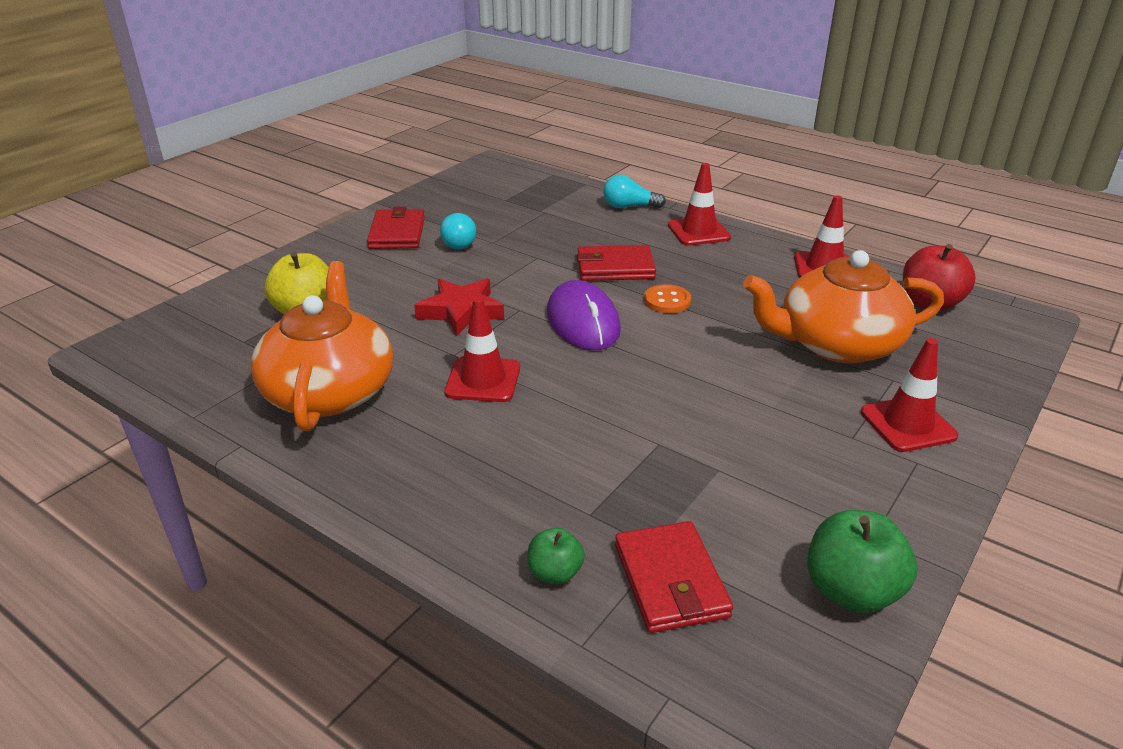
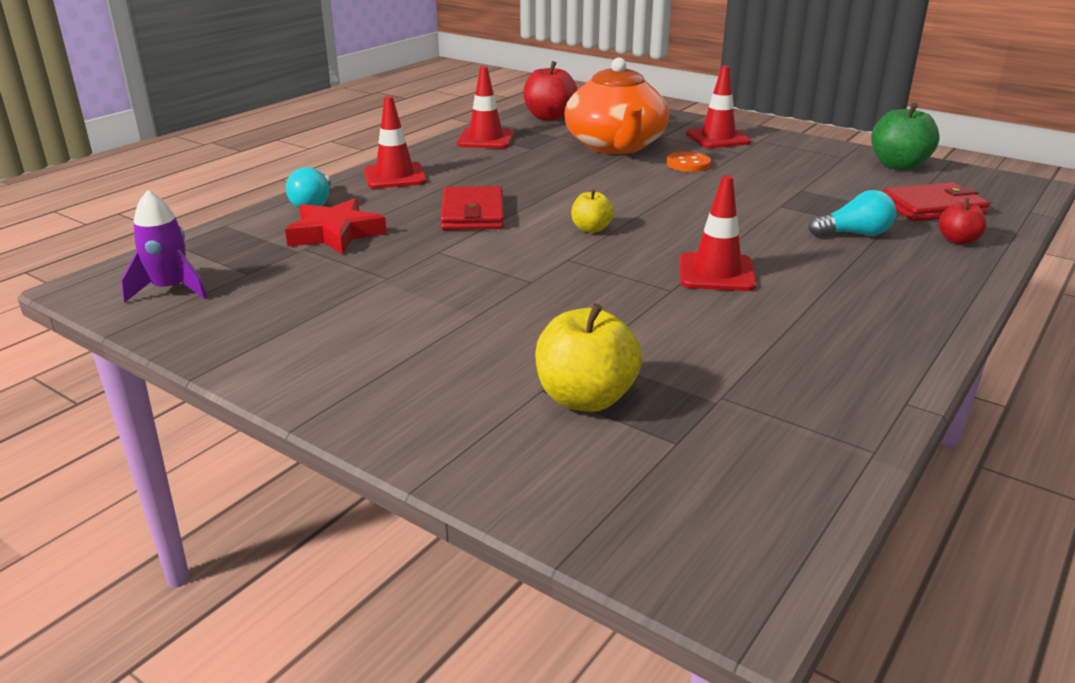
camera: 90 degrees left, 5 degrees down
(330, 391) = (772, 356): orange teapot -> none
(397, 233) = (333, 348): red wallet -> none
(459, 242) = (381, 299): turquoise light bulb -> turquoise light bulb (854, 234)
(461, 311) = (575, 290): red star -> red star (336, 234)
(484, 182) = (170, 289): none -> purple rocket
(555, 573) = (958, 240): green apple -> red apple
(583, 321) = (591, 229): purple mouse -> yellow apple
(667, 301) = (547, 194): orange button -> orange button (688, 164)

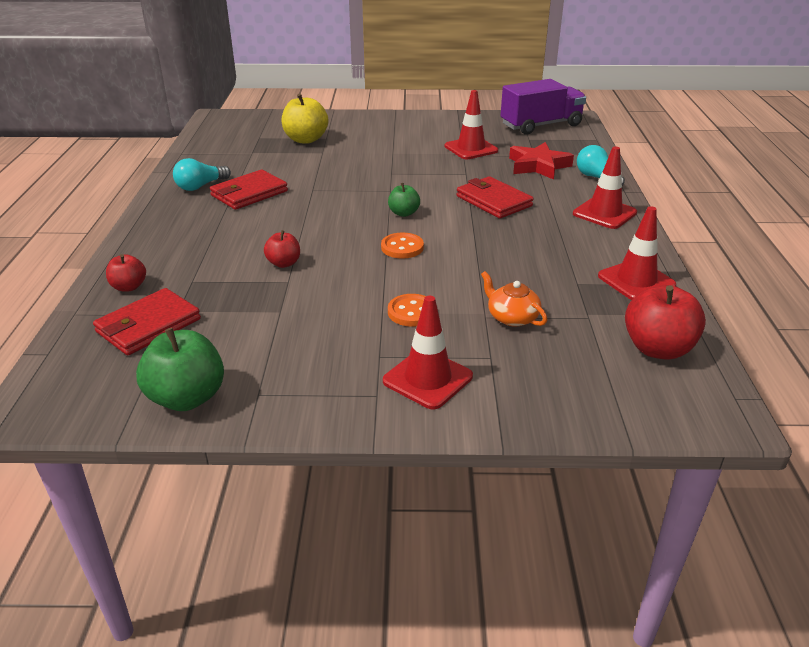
camera: 145 degrees right, 5 degrees up
(170, 289) = (541, 125): purple rocket -> purple truck
(591, 229) = (403, 213): yellow apple -> green apple
(615, 146) = (512, 317): orange teapot -> orange teapot, size x0.43
(638, 202) = (402, 247): none -> orange button
(716, 273) = (295, 206): red traffic cone -> red traffic cone (471, 148)
(770, 311) = (249, 193): none -> red wallet
(775, 219) = (284, 263): none -> red apple
(854, 234) = (215, 267): turquoise light bulb -> turquoise light bulb (200, 186)

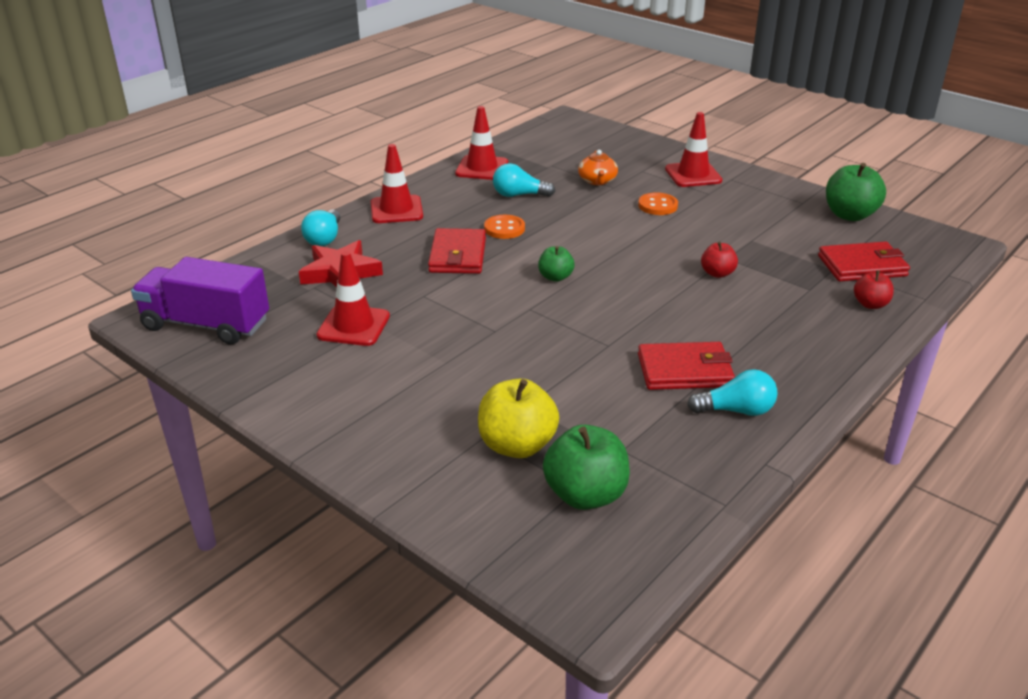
camera: 140 degrees left, 0 degrees up
(252, 137) = (585, 495): none -> green apple
(402, 247) = (602, 248): orange button -> orange button (504, 228)
(548, 266) = (519, 195): none -> turquoise light bulb
(657, 349) = (544, 142): red apple -> none

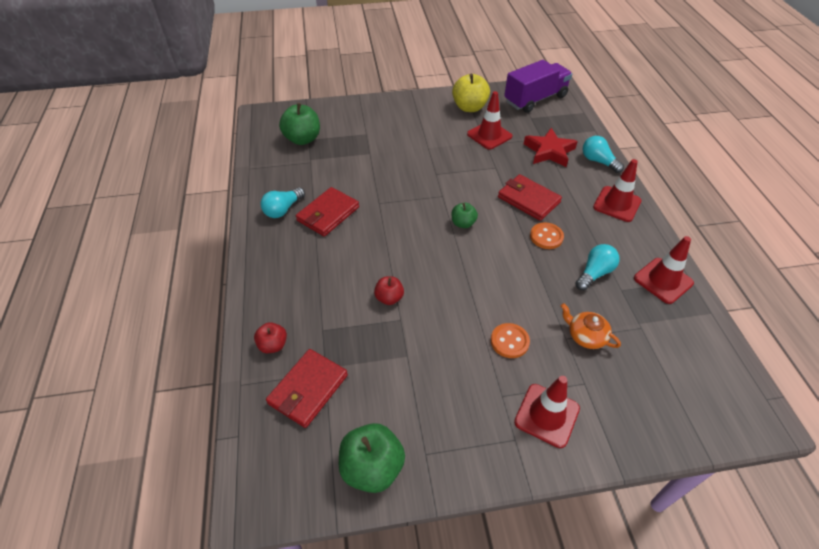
camera: 130 degrees right, 15 degrees up
(517, 445) = (349, 138): yellow apple -> yellow apple (469, 107)

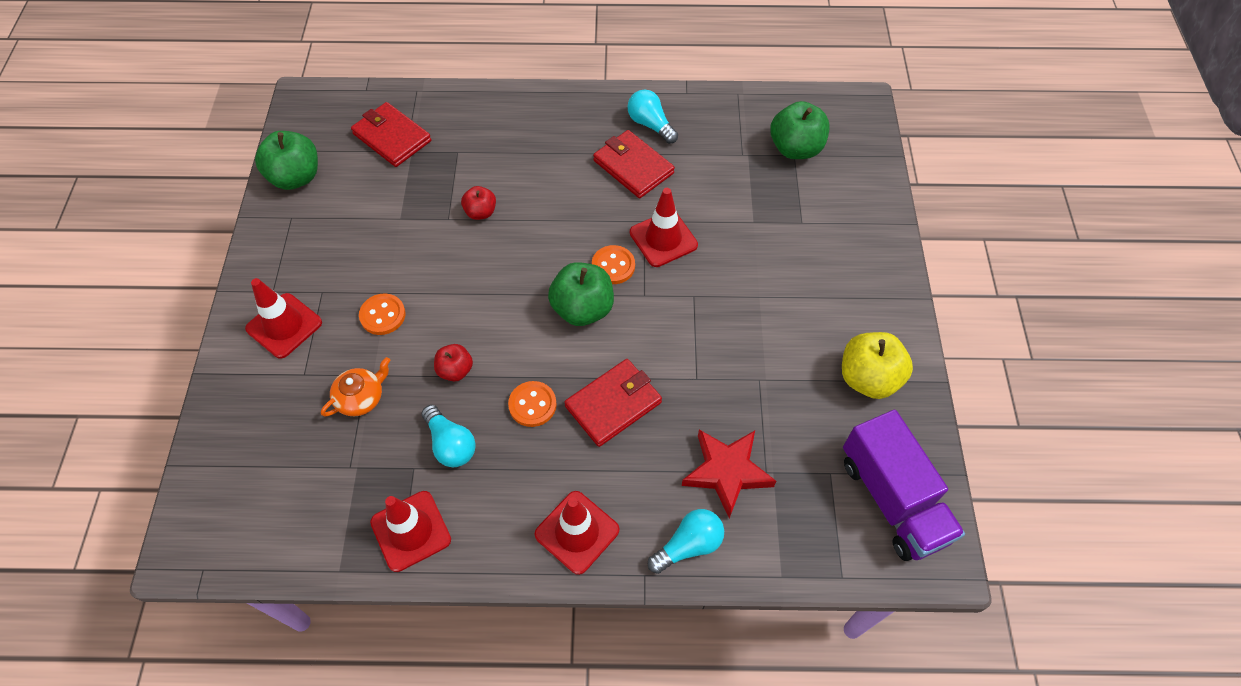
camera: 100 degrees right, 10 degrees up
(273, 345) = (452, 113): red apple -> red apple (455, 370)
(422, 213) = (613, 266): none -> orange button
(463, 223) = (582, 309): green apple -> green apple, size x1.76
(489, 135) = (782, 390): red traffic cone -> red traffic cone (663, 239)

